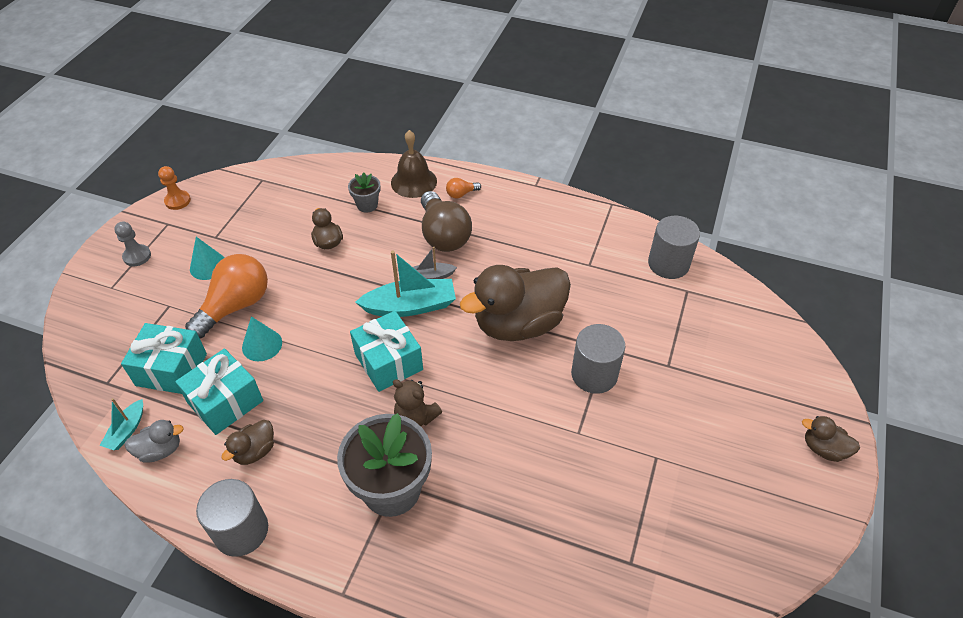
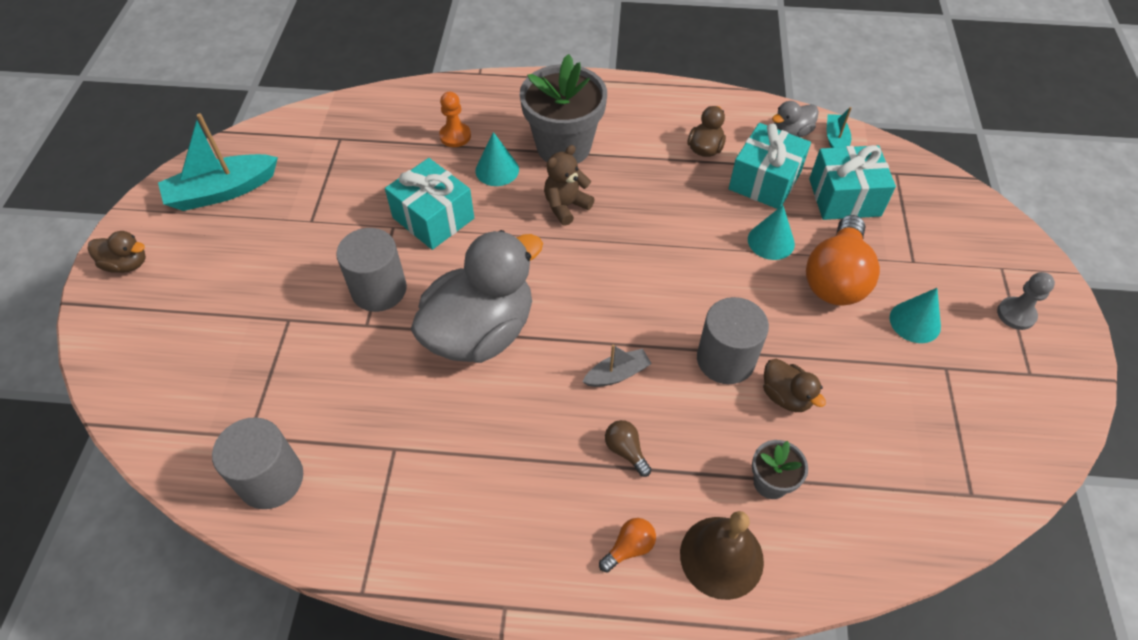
camera: 165 degrees right, 5 degrees up
(177, 201) = (1056, 417): orange pawn -> orange pawn (455, 136)
(241, 531) = (676, 97): grey cylinder -> grey cylinder (725, 359)
(388, 362) = (619, 253): turquoise gift -> turquoise gift (433, 218)
(410, 306) = (625, 325): turquoise boat -> turquoise boat (222, 191)
(415, 417) = (566, 206): brown teddy bear -> brown teddy bear turned 60 degrees counterclockwise
(443, 235) = (626, 451): brown light bulb -> brown light bulb, size x0.44
(468, 475) = (497, 170): none -> turquoise cone
(518, 324) = (480, 332): brown duck -> grey duck

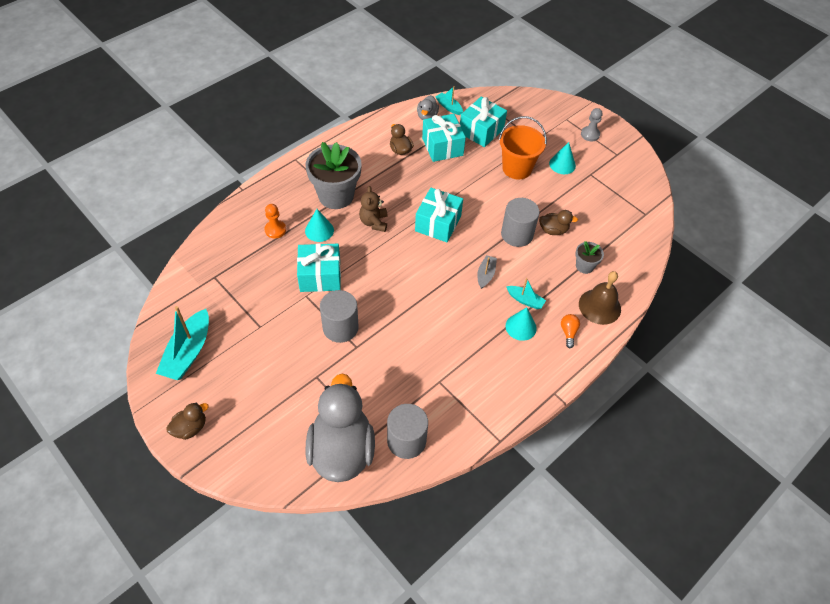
camera: 50 degrees left, 0 degrees up
(480, 332) = (410, 306): grey duck -> grey duck (342, 450)
(626, 451) = (525, 300): brown light bulb -> turquoise boat
(639, 265) = (438, 223): none -> turquoise gift
(771, 241) = (476, 172): turquoise cone -> turquoise cone (521, 327)
(836, 278) = (517, 168): orange light bulb -> orange bucket

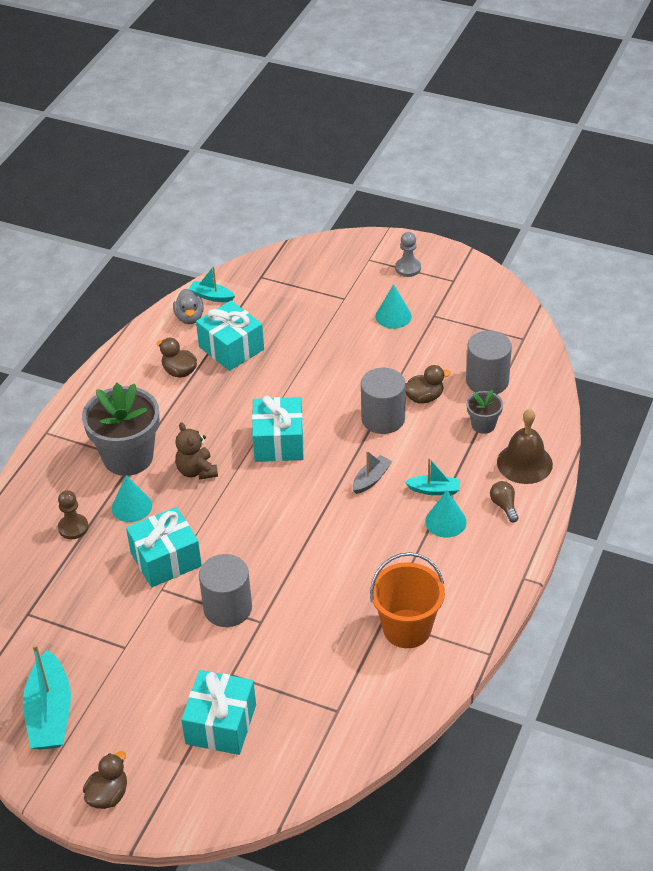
camera: 20 degrees left, 10 degrees down
(275, 230) = (73, 527): orange pawn -> brown pawn
(342, 450) = (310, 740): grey duck -> none
(406, 440) = (381, 698): grey cylinder -> grey cylinder (487, 381)
(481, 131) = (270, 311): turquoise gift -> turquoise gift (221, 724)
(485, 275) = (371, 479): grey boat -> grey boat turned 45 degrees clockwise
(517, 168) = (340, 341): orange bucket -> orange bucket (407, 628)
(568, 332) = (504, 506): orange light bulb -> brown light bulb

